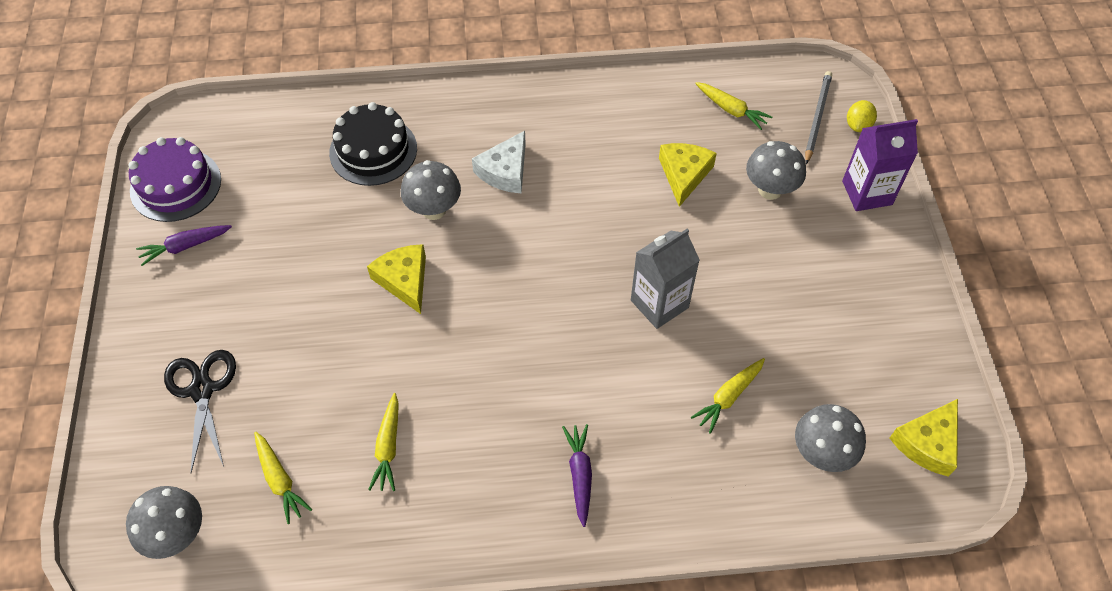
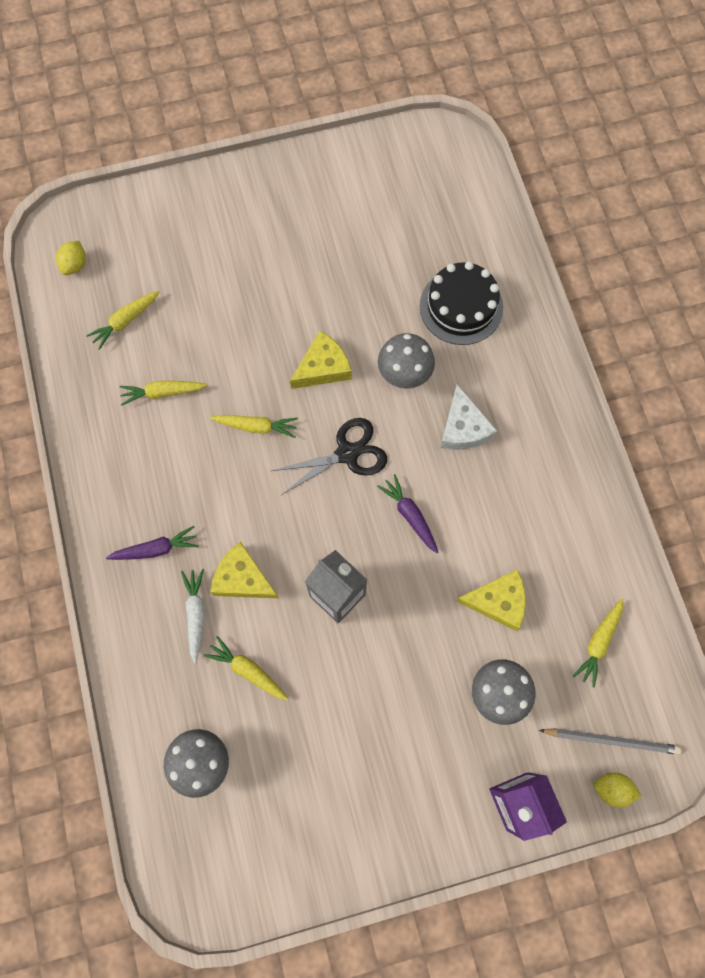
camera: 80 degrees right, 15 degrees up
(176, 185) = (387, 161): purple cake -> none
(177, 535) = (75, 265): grey mushroom -> yellow lemon
(185, 246) = (325, 188): purple carrot -> purple carrot (410, 515)
(202, 390) = (194, 244): black scissors -> black scissors (347, 453)
(456, 354) = (256, 426): none -> yellow carrot
(505, 171) = (463, 428): white cheese -> white cheese turned 120 degrees counterclockwise
(661, 441) = (196, 614): none -> white carrot
(927, 443) = (225, 867): yellow cheese -> yellow cheese (242, 578)

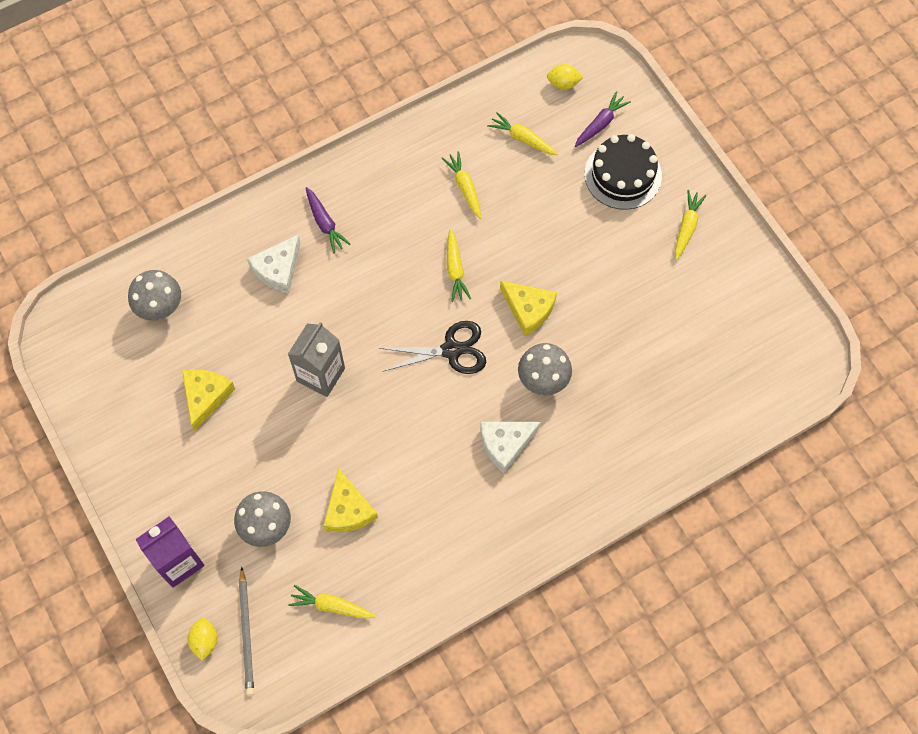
camera: 75 degrees right, 5 degrees down
(196, 614) = (278, 269): white carrot -> white cheese
(242, 578) = (317, 296): yellow cheese -> yellow cheese (206, 396)
(248, 670) = (240, 321): yellow carrot -> yellow carrot (687, 227)
(347, 453) = (451, 350): black scissors -> black scissors turned 60 degrees counterclockwise
(410, 515) = (408, 417): purple carrot -> purple carrot (600, 124)
(461, 306) = (629, 414): black cake -> black cake (623, 175)

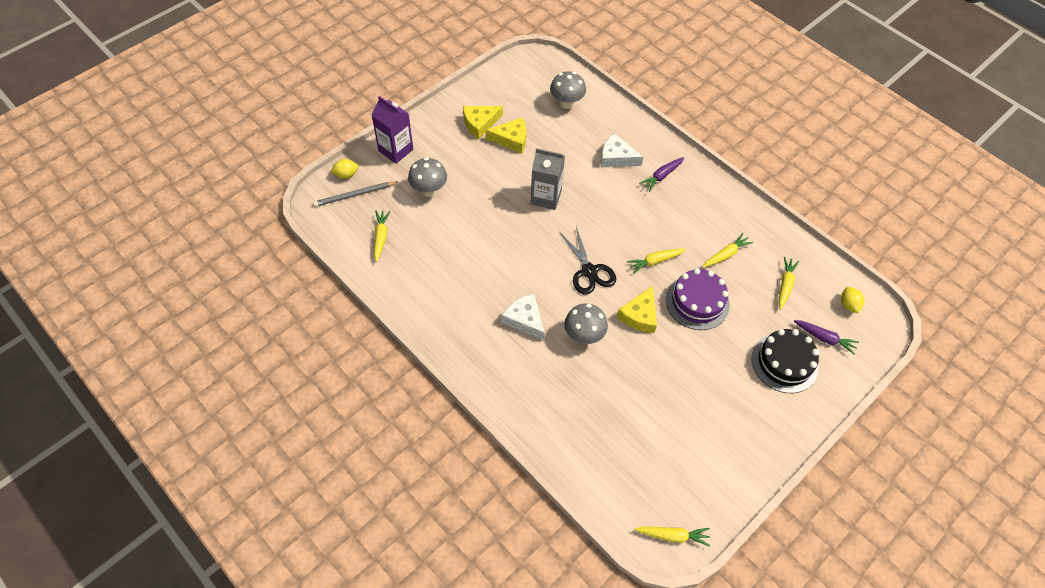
camera: 75 degrees right, 10 degrees down
(348, 510) = (451, 233): yellow cheese -> yellow cheese (480, 123)
(524, 240) = (697, 302): none -> purple cake
(687, 227) = (756, 420): yellow carrot -> yellow carrot (673, 536)

